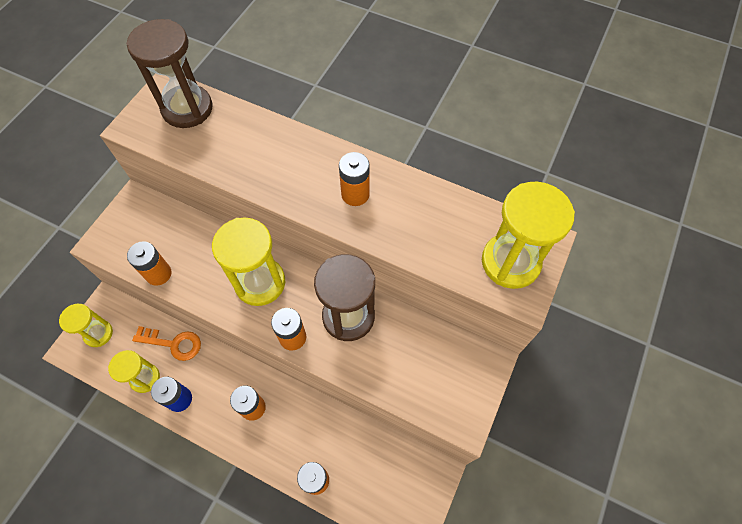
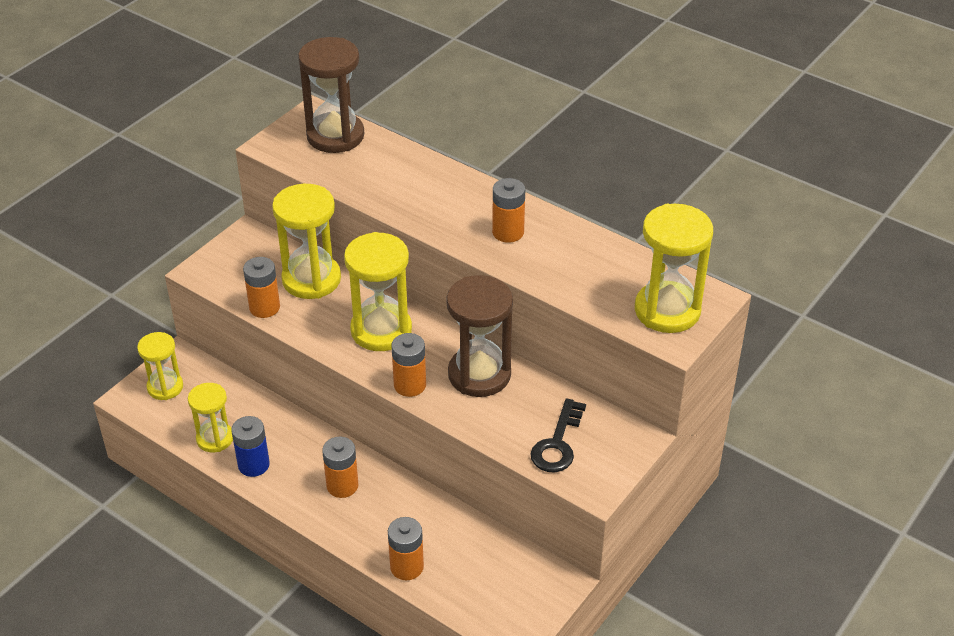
camera: 10 degrees right, 20 degrees down
(173, 343) = (255, 409): orange key -> none
(194, 238) = (311, 279): none -> yellow hourglass
(425, 379) = (558, 443): none -> black key

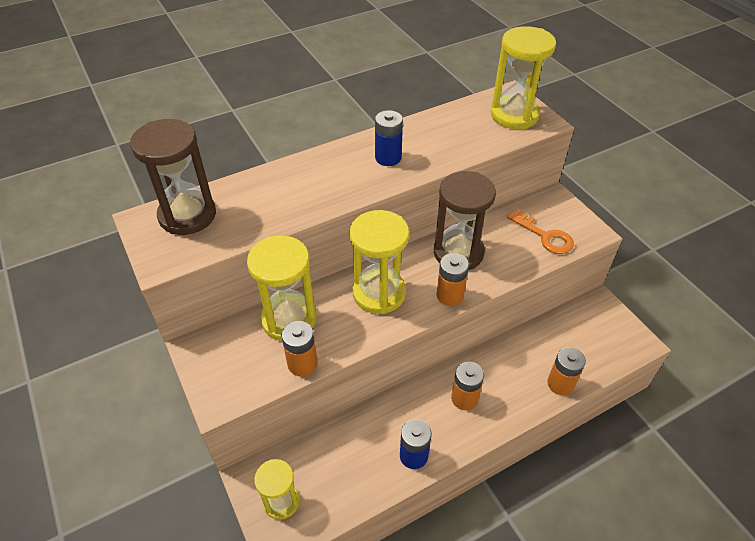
camera: 65 degrees left, 5 degrees up
(215, 438) = (368, 477): yellow hourglass -> none
(508, 232) = (388, 158): orange battery -> blue battery
(558, 443) = (544, 235): black key -> orange key

